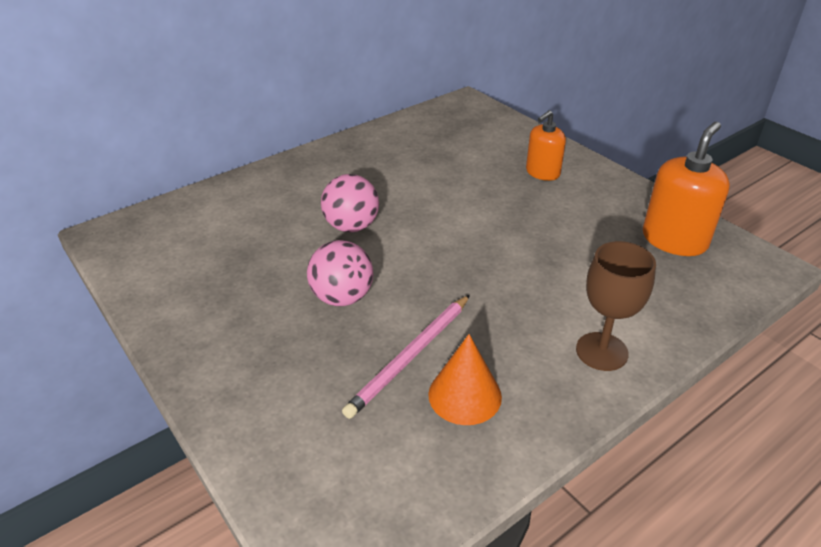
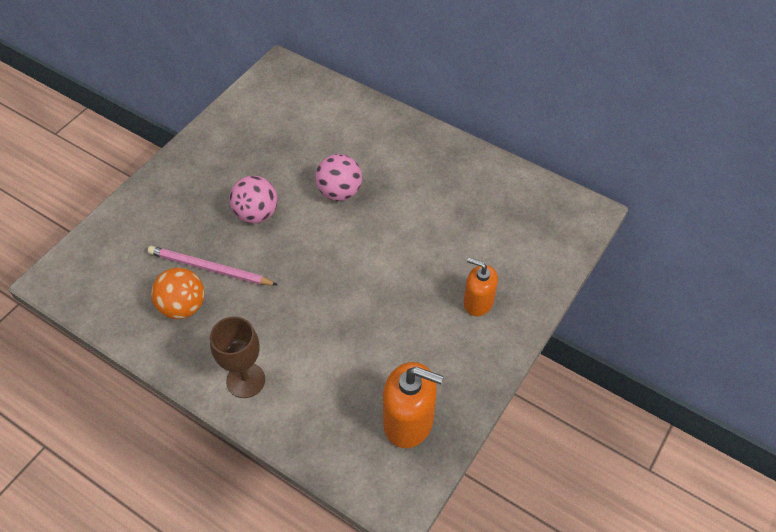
camera: 70 degrees right, 15 degrees up
(464, 395) = (183, 307): orange cone -> orange ball

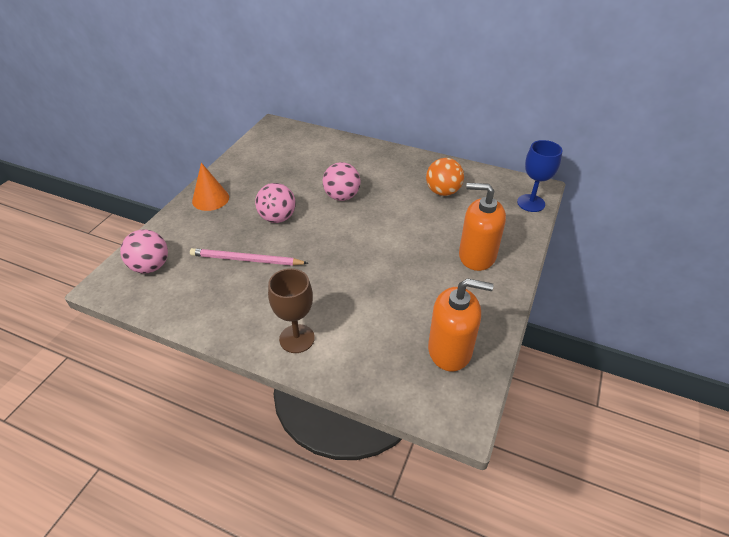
camera: 10 degrees left, 10 degrees down
(103, 262) = (150, 267): none -> pink ball
(183, 175) = (210, 199): none -> orange cone
(183, 307) = (228, 290): orange ball -> orange ball (443, 192)
(478, 302) = (477, 256): orange soap dispenser -> orange soap dispenser, size x1.55
(571, 234) = (531, 203): none -> blue goblet

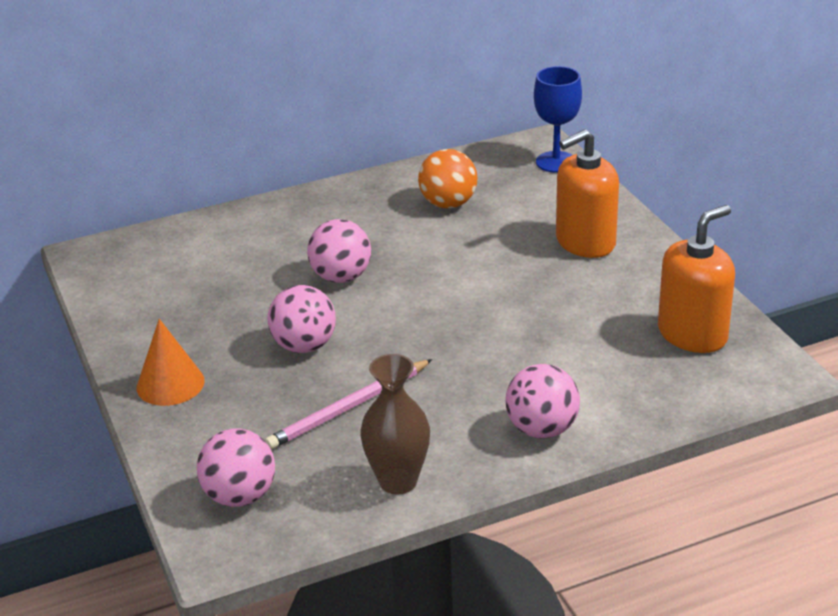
camera: 45 degrees left, 10 degrees down
(205, 311) = (398, 481): none -> brown vase
(297, 338) = (542, 429): brown goblet -> pink ball

